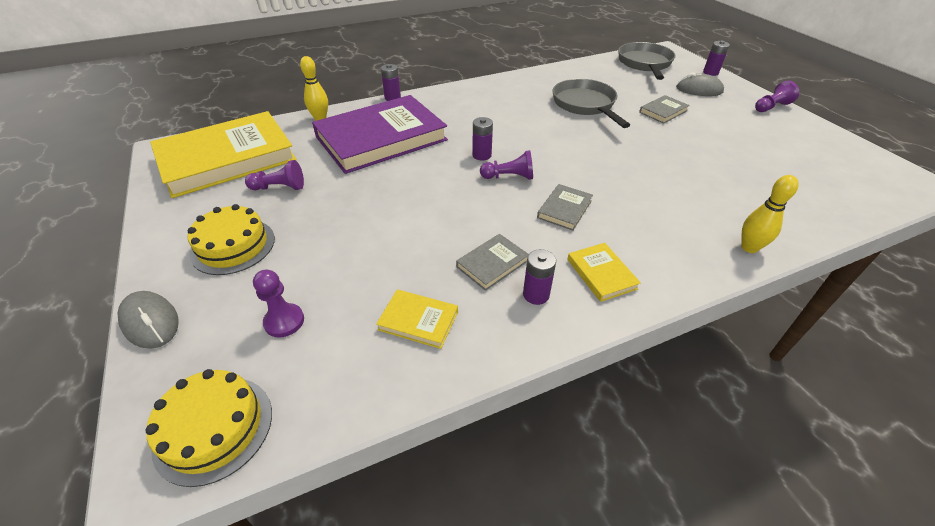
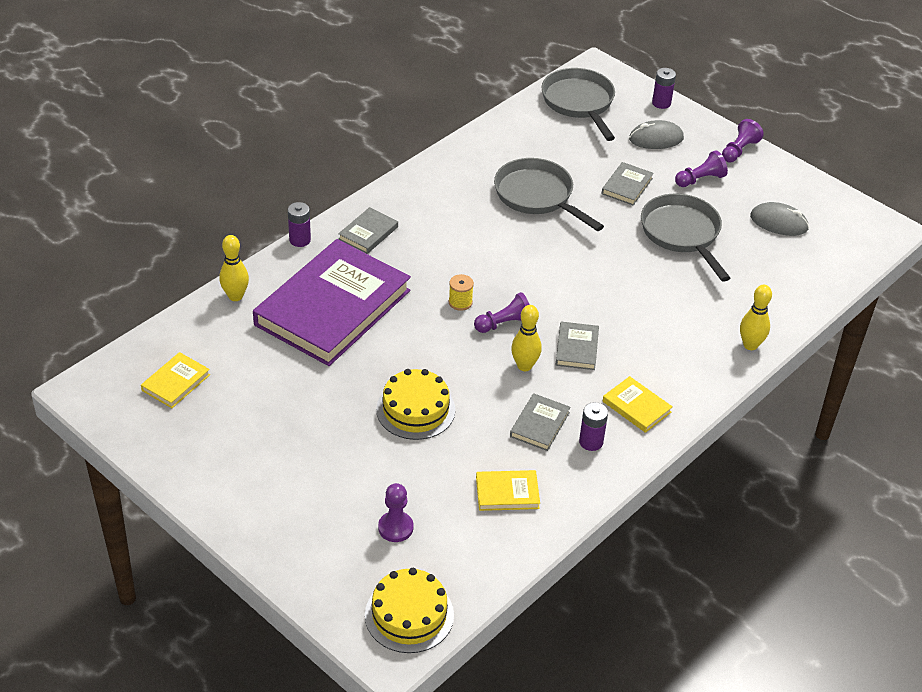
camera: 25 degrees left, 0 degrees up
(150, 322) = (278, 564): grey mouse -> grey mouse (779, 222)
(227, 158) = (176, 382): yellow book -> yellow book, size x0.40
(233, 246) = (285, 478): yellow cake -> yellow cake (415, 409)
(279, 187) = (272, 402): purple pawn -> purple pawn (700, 179)
(443, 103) = (368, 233): none -> grey book
(482, 155) = (460, 302): purple battery -> yellow spool
(507, 211) = (524, 366): none -> yellow bowling pin
(702, 149) = (682, 234): none -> grey pan

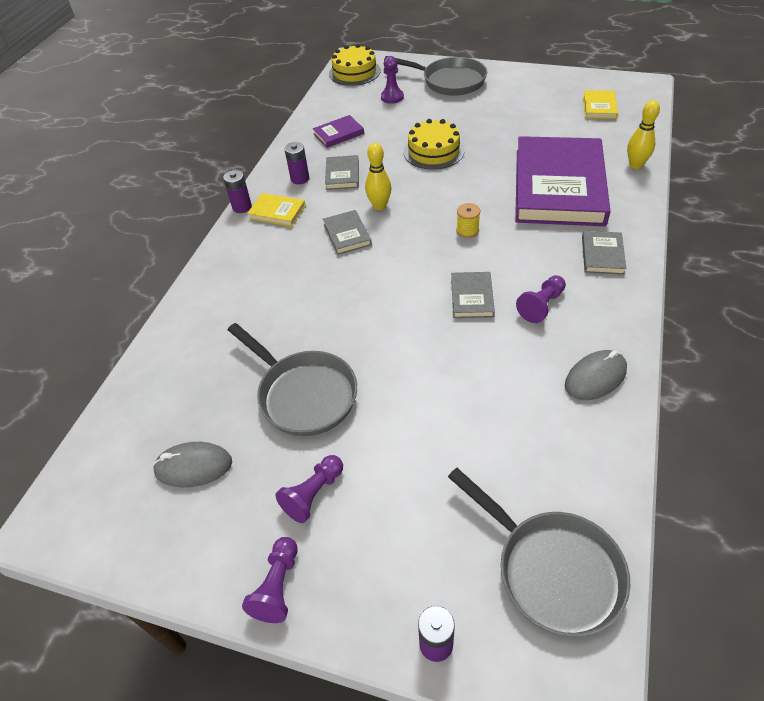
camera: 160 degrees right, 5 degrees up
(300, 240) = (648, 224): purple battery -> purple battery (242, 207)
(504, 324) = (418, 229): purple pawn -> purple pawn (541, 305)
(507, 493) = (338, 134): yellow book -> purple book
(537, 196) = (487, 371): grey pan -> grey pan (450, 81)
(627, 186) = (398, 436): grey book -> grey book (472, 297)
(656, 139) = (404, 547): grey mouse -> grey mouse (595, 377)
(750, 345) = (196, 298): yellow bowling pin -> none

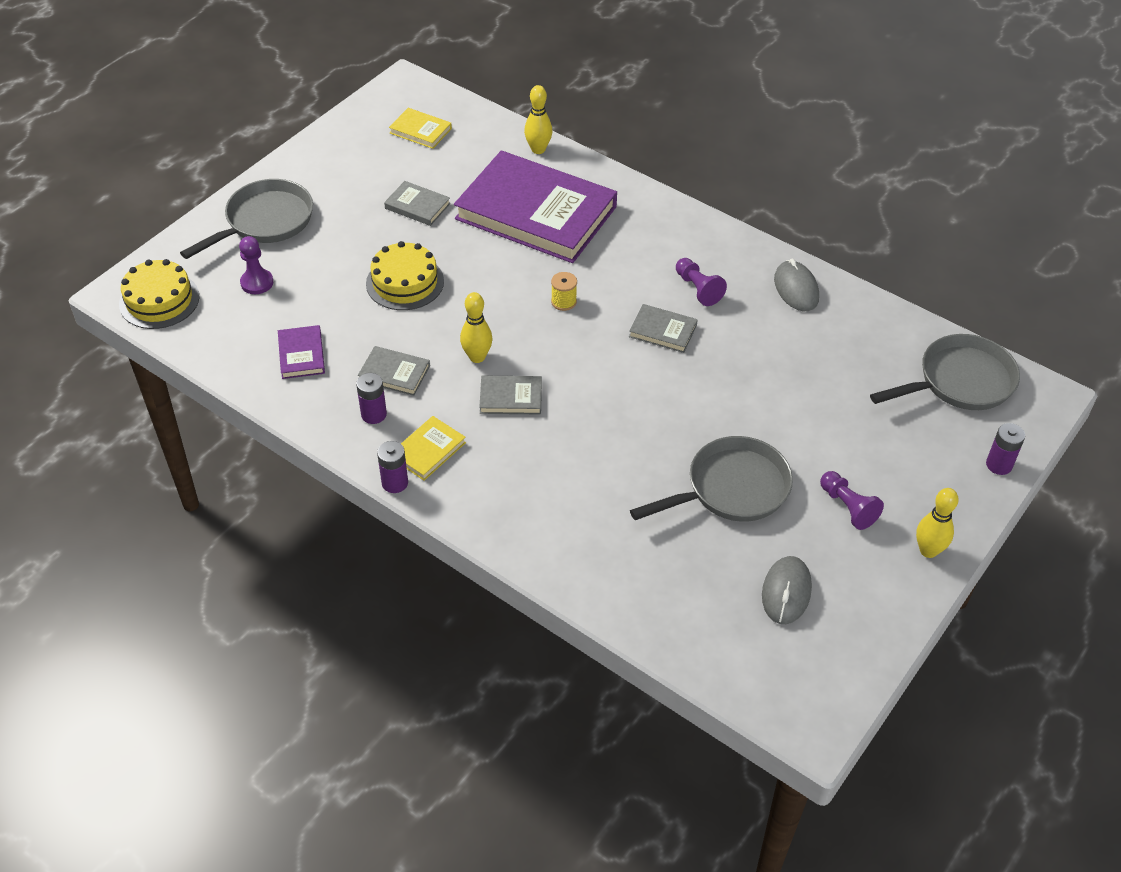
camera: 75 degrees left, 0 degrees up
(277, 586) = (928, 550): purple pawn -> yellow bowling pin
(602, 255) = (654, 225): grey book -> grey book (417, 206)

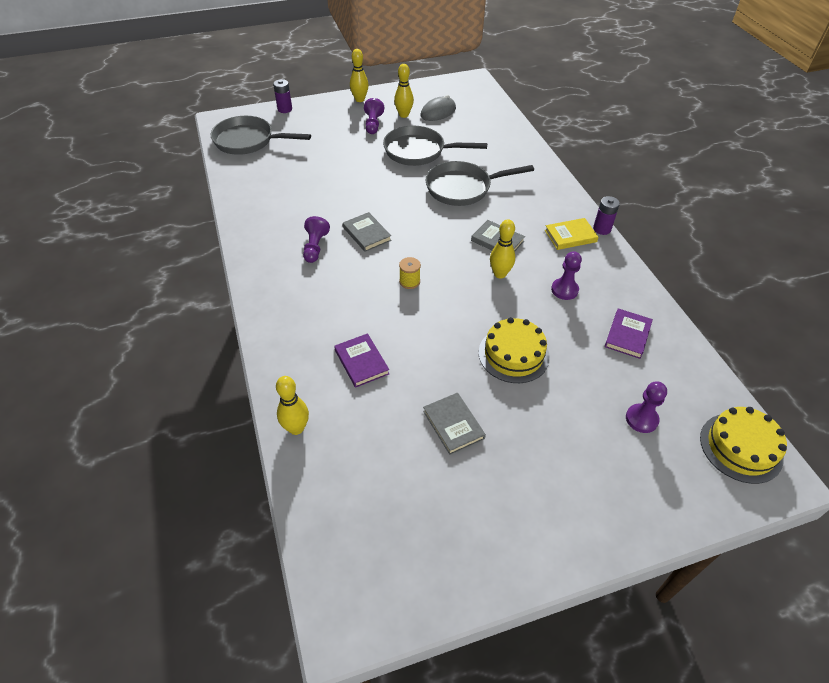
camera: 145 degrees left, 0 degrees up
(265, 222) = (608, 488): grey pan -> grey pan (462, 188)
(374, 414) = (594, 271): purple battery -> none
(394, 373) = (564, 290): grey book -> purple pawn
(420, 131) = (382, 525): yellow book -> none
(536, 213) = (361, 362): purple book -> purple book, size x0.40
(796, 289) = (259, 218): grey mouse -> none
(828, 554) = (404, 115): none -> yellow bowling pin

